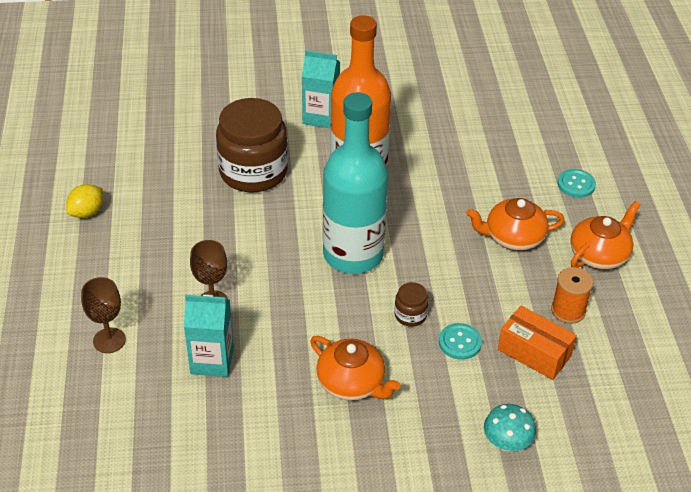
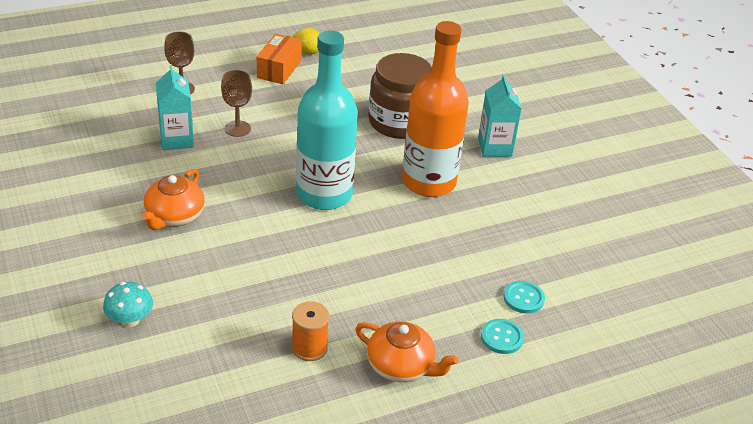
camera: 70 degrees right, 5 degrees down
(410, 315) = (263, 239): brown jar -> none
(460, 342) = (241, 275): turquoise button -> turquoise button (523, 298)
(513, 237) = (395, 296): orange teapot -> none
(534, 353) = (244, 328): orange box -> orange box (279, 69)

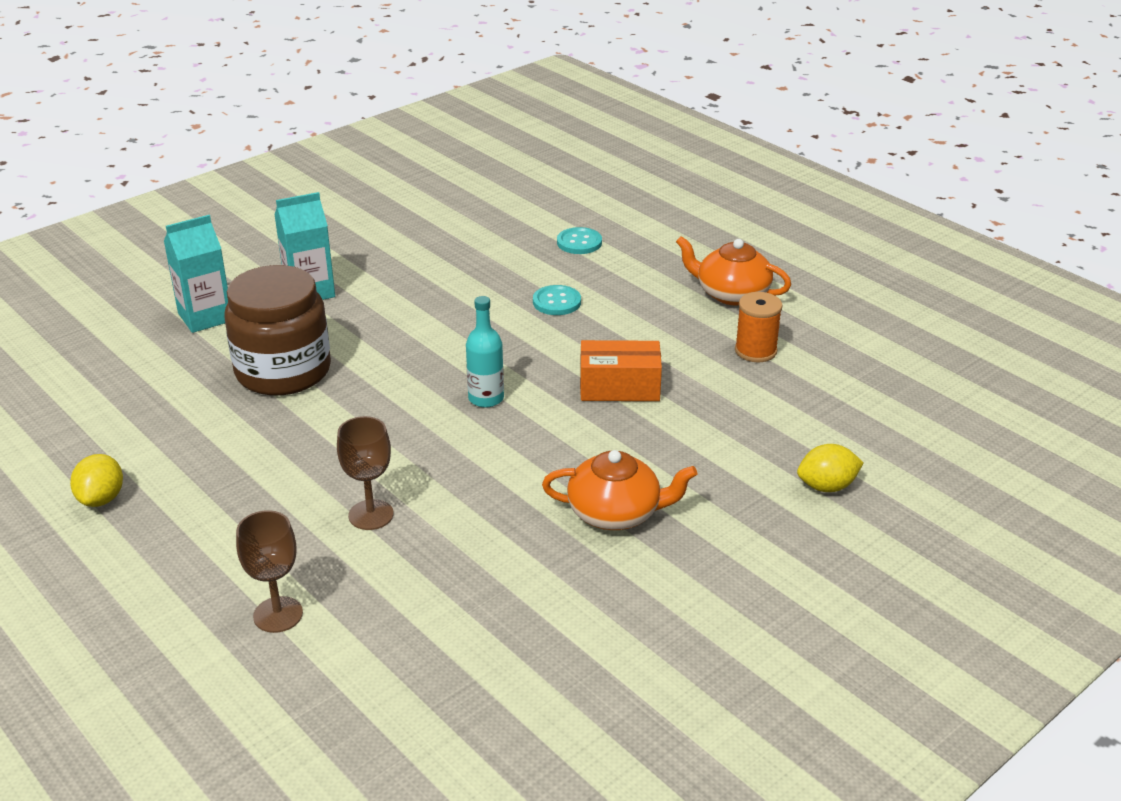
camera: 105 degrees left, 5 degrees down
(130, 320) = (827, 486): turquoise mushroom -> yellow lemon
(177, 139) = (433, 571): turquoise carton -> turquoise carton (205, 317)
(279, 69) = (170, 518): orange box -> orange box (619, 387)
(324, 194) = (486, 398): turquoise bottle -> turquoise bottle, size x0.44
(401, 366) = (731, 294): orange teapot -> orange teapot turned 75 degrees counterclockwise
(428, 182) = (412, 326): orange bottle -> none
(501, 337) = (645, 247): turquoise button -> turquoise button (557, 302)

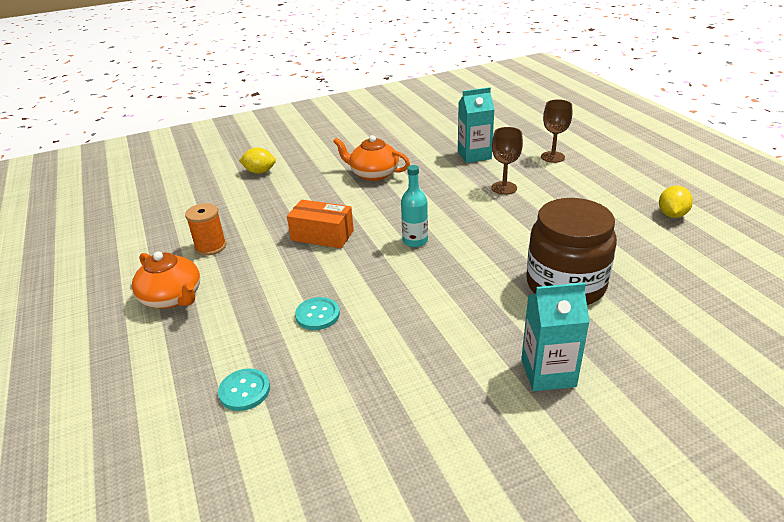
camera: 160 degrees left, 0 degrees up
(205, 317) = (653, 357): turquoise carton -> turquoise carton (474, 155)

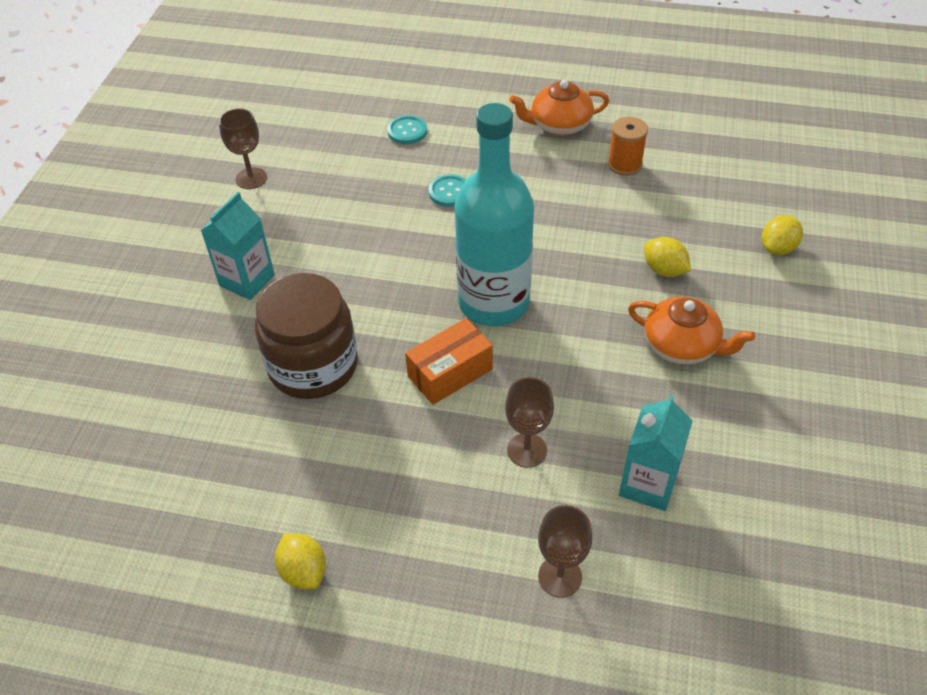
camera: 125 degrees right, 15 degrees up
(316, 197) = (664, 270): none -> yellow lemon
(322, 235) = (572, 242): orange box -> orange box (450, 373)
(373, 174) = (682, 345): orange teapot -> orange teapot turned 60 degrees clockwise
(415, 241) = (493, 302): turquoise bottle -> turquoise bottle, size x2.27
(426, 475) = (251, 178): none -> brown goblet

